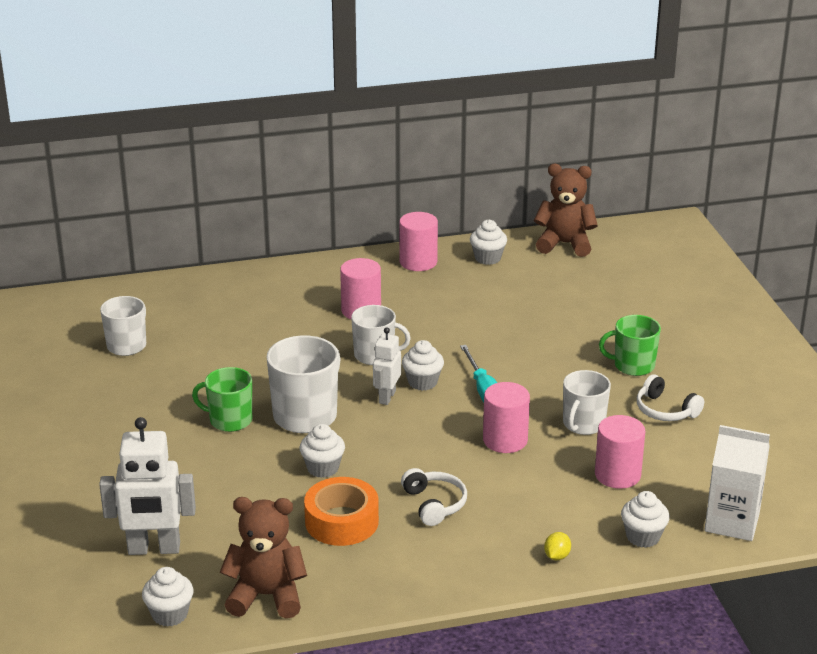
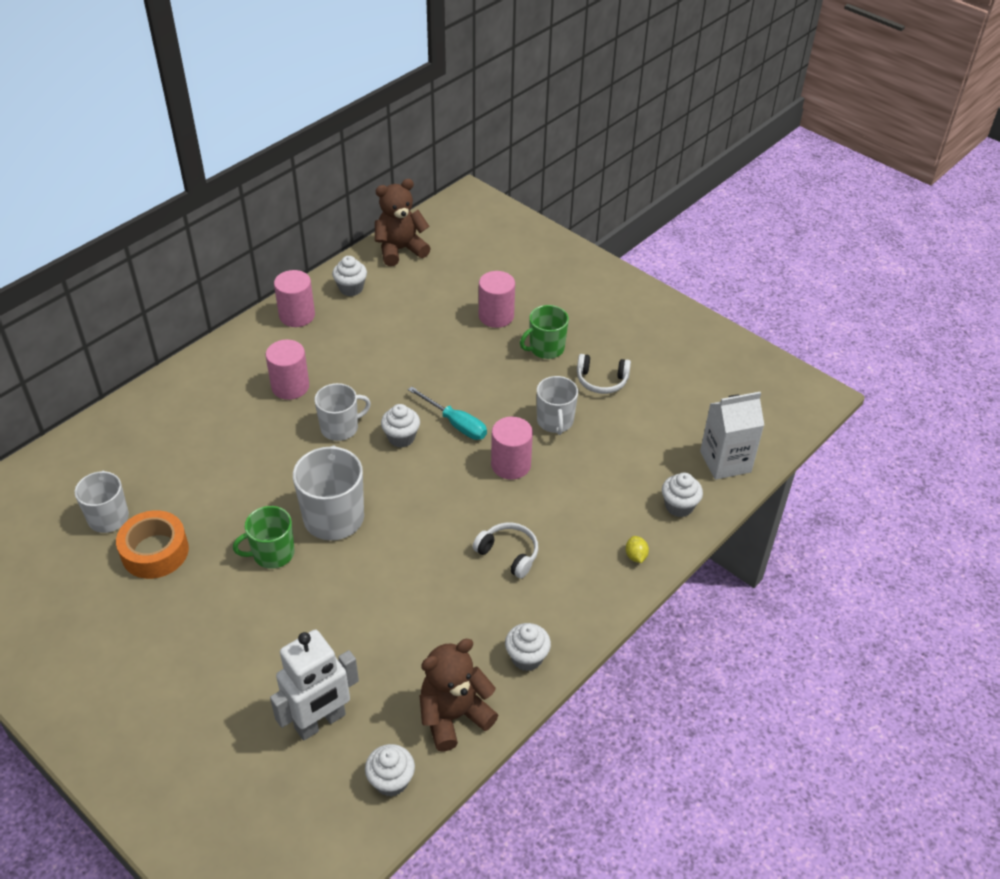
camera: 35 degrees left, 15 degrees up
(323, 468) = (392, 564): white cupcake -> white cupcake (527, 657)
(341, 521) = (452, 609): orange tape -> orange tape (155, 551)
(386, 397) = (385, 466): white robot -> none
(617, 475) = (617, 457): pink cylinder -> pink cylinder (496, 316)

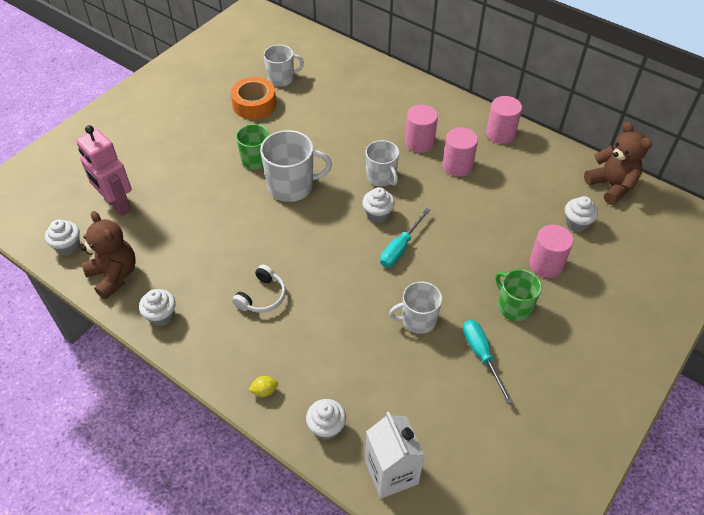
camera: 85 degrees right, 5 degrees up
(320, 722) = (117, 204): white robot -> pink robot
(351, 288) = (545, 161): white cupcake -> white cupcake (576, 223)
(511, 465) = (359, 290): pink cylinder -> pink cylinder (457, 166)
(601, 381) = (481, 356): white headphones -> turquoise screwdriver

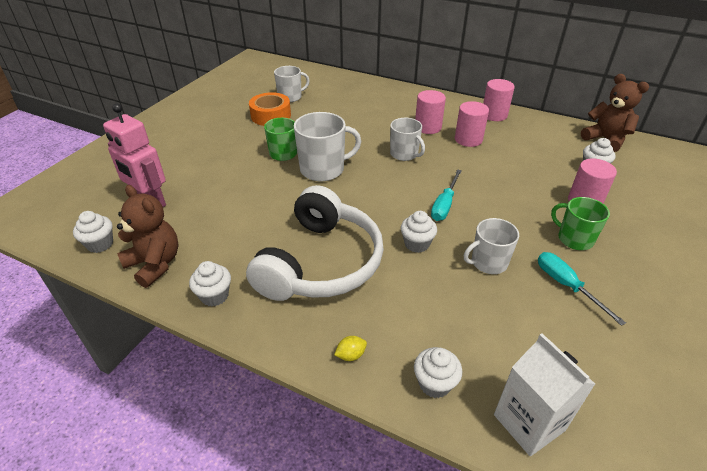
camera: 10 degrees left, 10 degrees down
(262, 296) = (321, 263): white headphones -> white headphones, size x2.38
(378, 214) = (412, 182): white cupcake -> white cupcake (417, 244)

